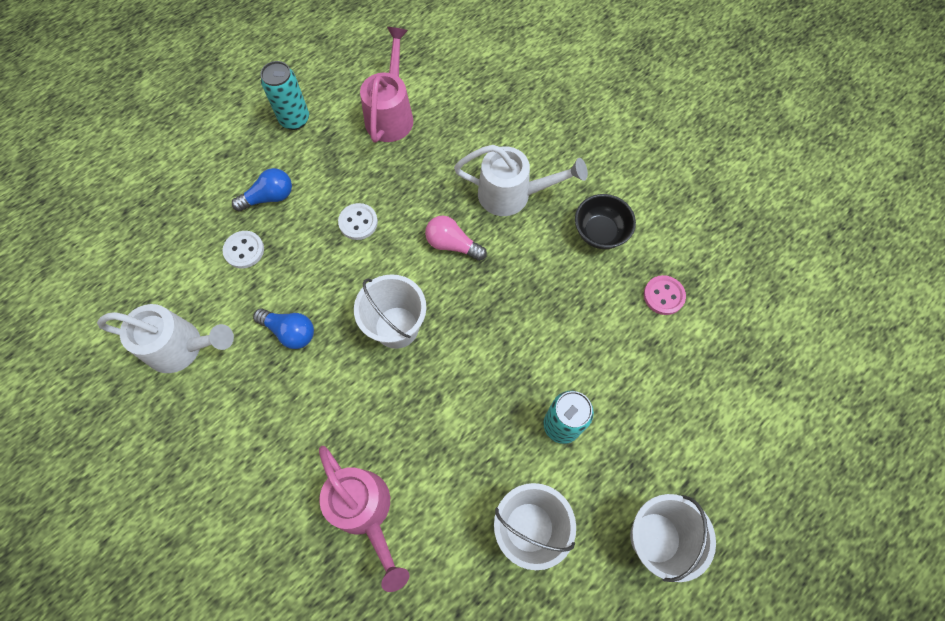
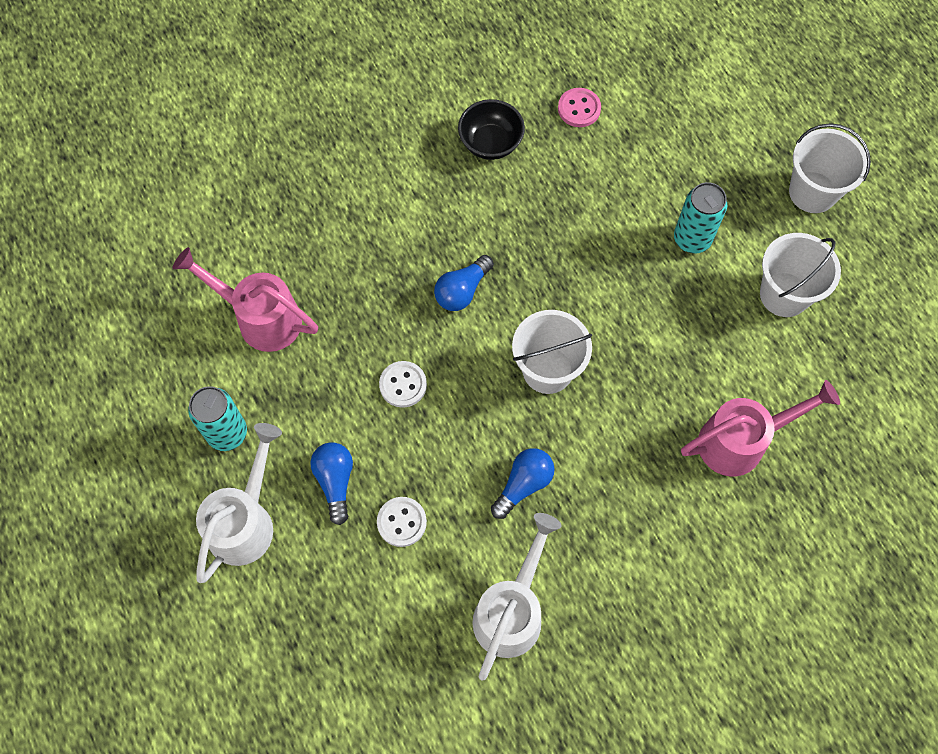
camera: 75 degrees left, 0 degrees up
(452, 244) = (462, 291): pink light bulb -> blue light bulb
(512, 194) = (417, 215): white watering can -> white watering can (245, 521)

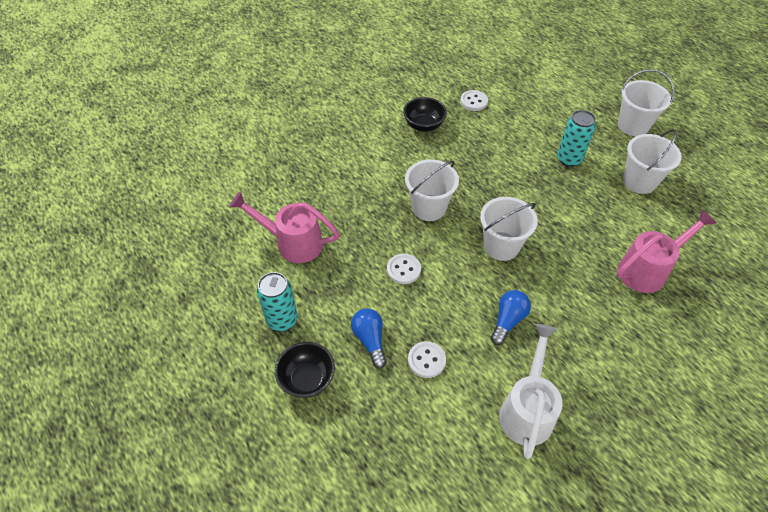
camera: 10 degrees left, 15 degrees down
(245, 521) = (307, 379): white watering can -> black bowl
(462, 291) = (429, 208): blue light bulb -> white bucket
(579, 109) = (473, 101): pink button -> white button

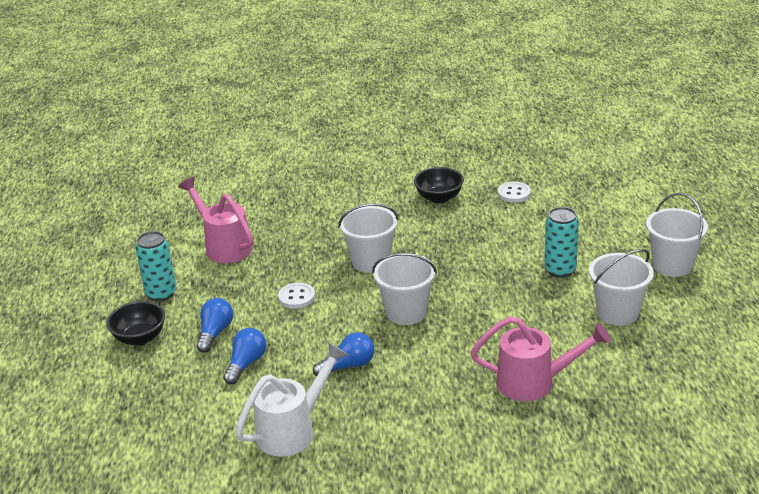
camera: 35 degrees right, 20 degrees down
(426, 360) = (246, 364): white button -> blue light bulb

